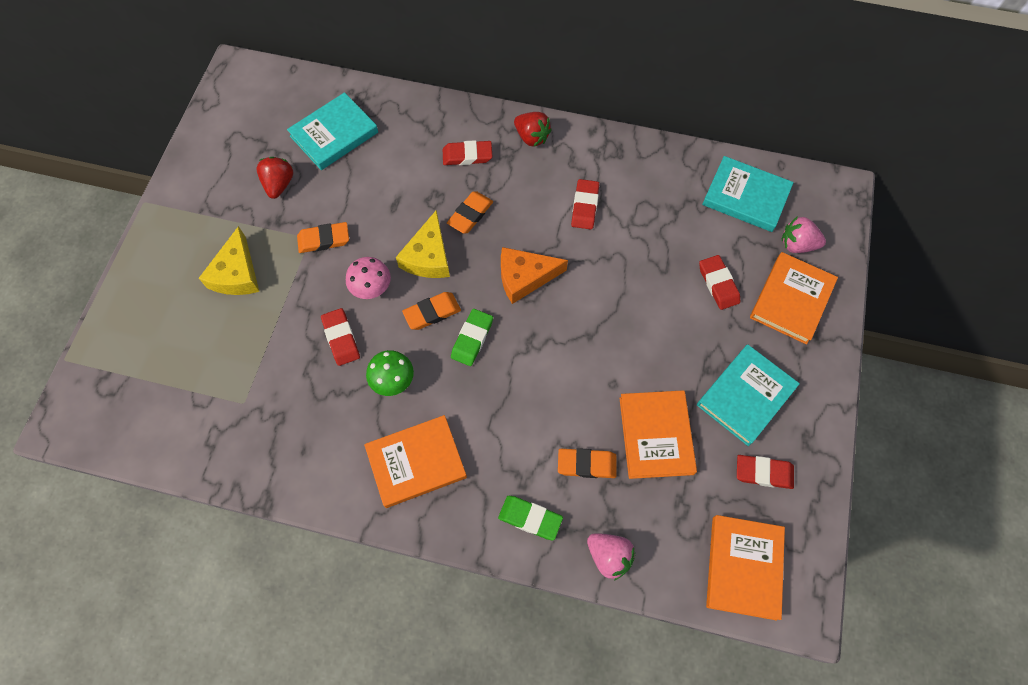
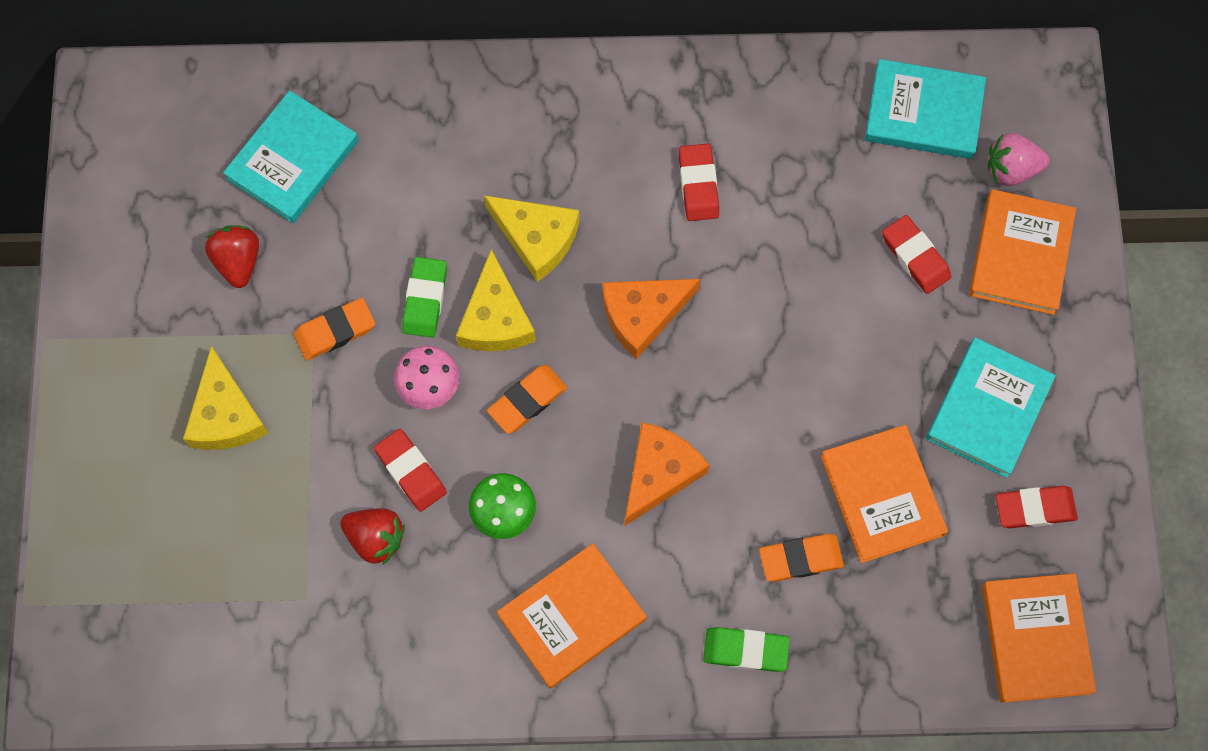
camera: 15 degrees left, 5 degrees up
(467, 155) = (504, 146): red eraser -> none
(470, 214) = (536, 238): orange eraser -> yellow cheese
(472, 339) = (595, 424): green eraser -> green eraser (425, 299)
(505, 381) = (659, 473): none -> orange cheese
(531, 137) = (590, 93): red strawberry -> red strawberry (376, 538)
(609, 556) = (861, 671): pink strawberry -> none

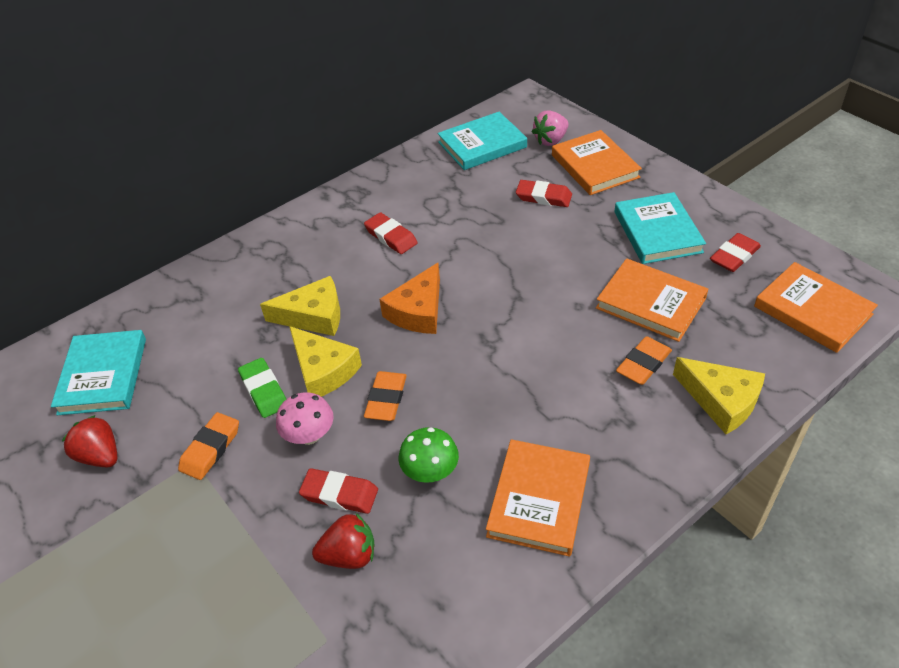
camera: 35 degrees left, 25 degrees down
(226, 414) = (159, 558): yellow cheese -> yellow cheese (721, 400)
(659, 473) = (511, 380): orange cheese -> none
(745, 650) = (668, 435): green eraser -> none

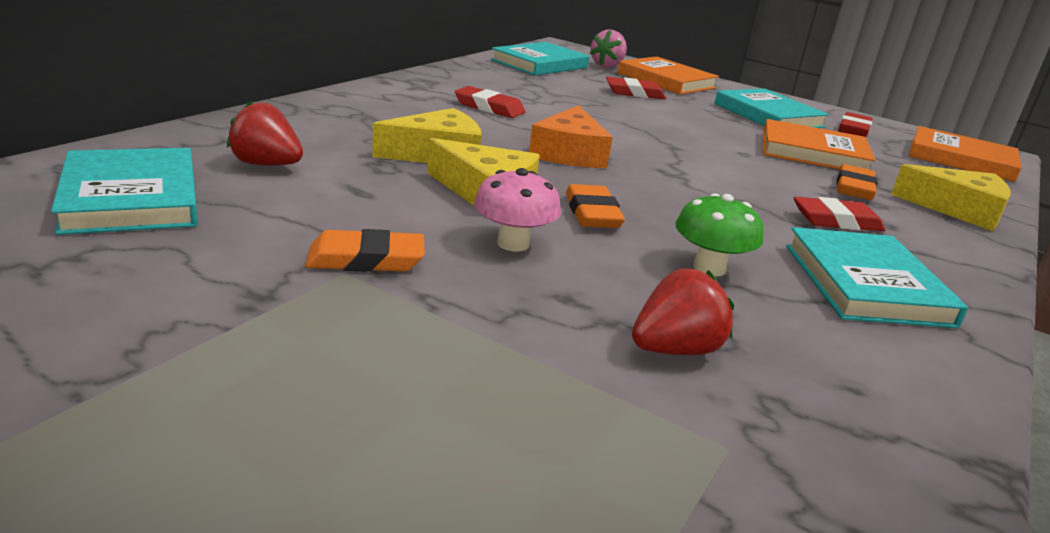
camera: 25 degrees left, 20 degrees down
(100, 455) = (165, 273): red strawberry -> red strawberry (266, 165)
(210, 449) = (366, 259): orange eraser -> orange eraser turned 75 degrees clockwise
(264, 390) = (413, 208): green eraser -> none
(339, 494) = (604, 292): red eraser -> red eraser (836, 221)
(539, 499) = (866, 284): orange book -> turquoise book

